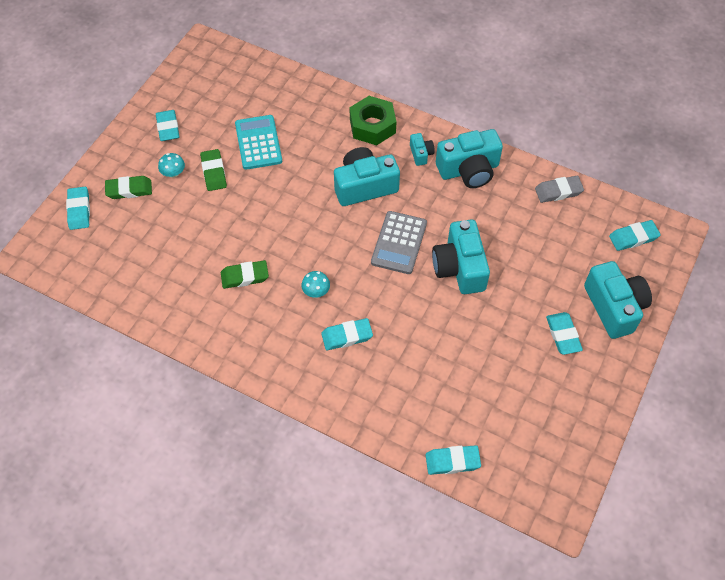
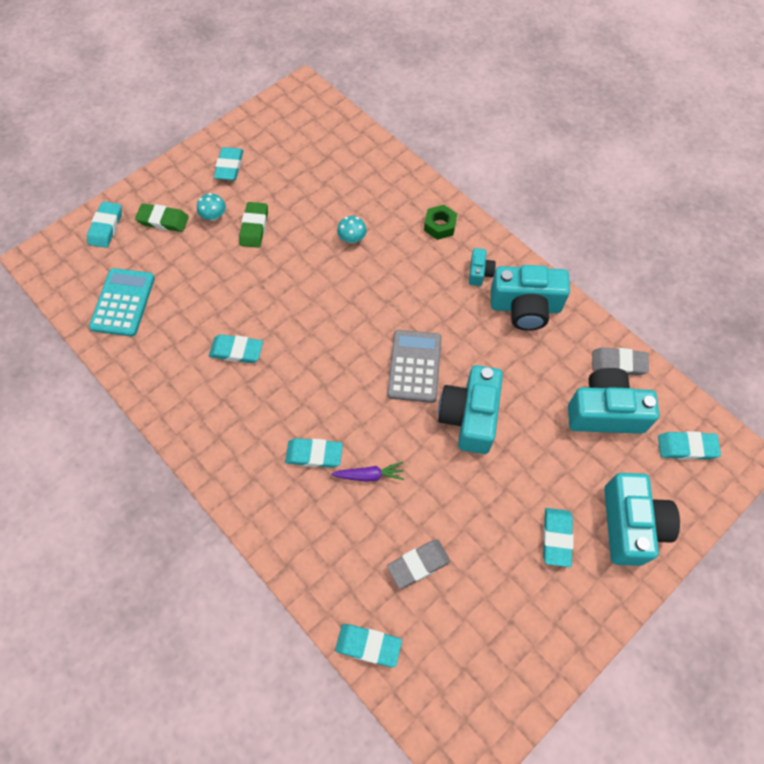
camera: 20 degrees right, 5 degrees up
(245, 276) = (236, 351): green eraser -> turquoise eraser
(258, 143) = (313, 209): turquoise calculator -> turquoise calculator (123, 302)
(316, 291) = (303, 392): turquoise mushroom -> turquoise mushroom (352, 238)
(364, 186) = (403, 290): turquoise camera -> turquoise camera (604, 412)
(372, 126) = (440, 226): green nut -> green nut, size x0.62
(399, 243) = (414, 366): grey calculator -> grey calculator turned 150 degrees clockwise
(399, 337) = (369, 475): none -> purple carrot
(466, 390) = (418, 564): none -> grey eraser

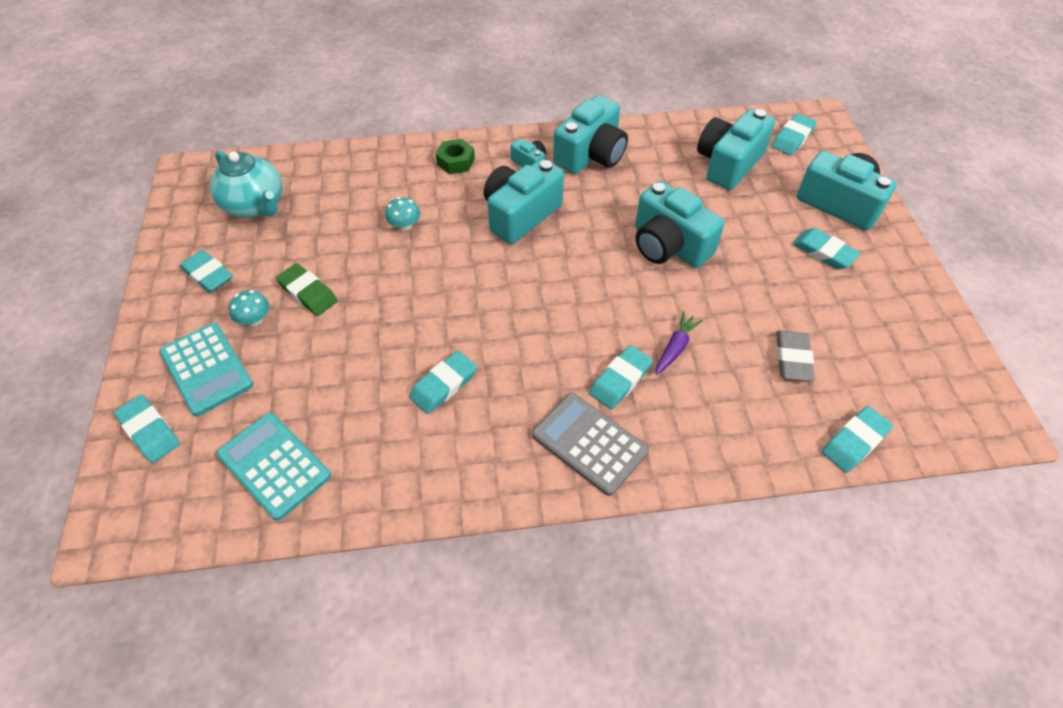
camera: 55 degrees left, 10 degrees down
(163, 220) = (207, 369): green eraser -> turquoise calculator
(302, 146) = (255, 206): none -> turquoise teapot
(414, 366) = (586, 255): grey calculator -> grey calculator (589, 443)
(420, 300) = (520, 214): none -> turquoise camera
(618, 363) = (690, 133): grey eraser -> none

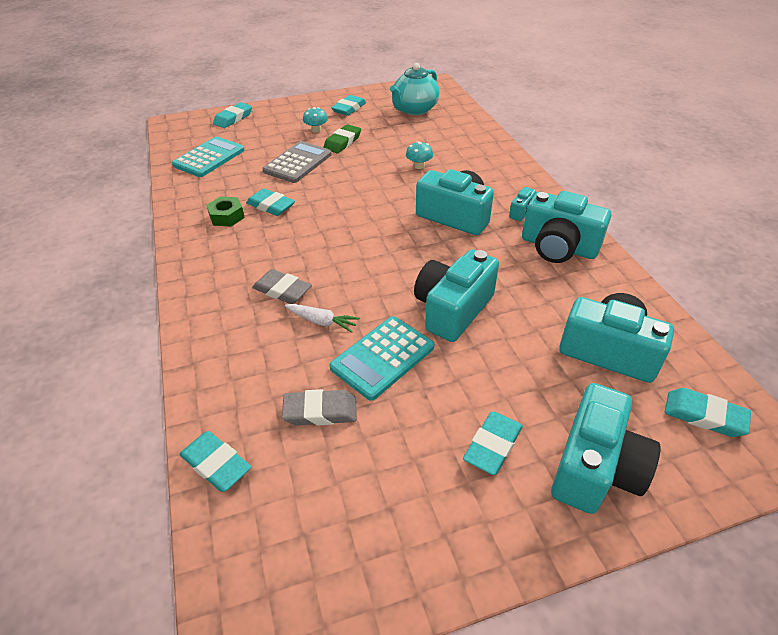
camera: 80 degrees right, 10 degrees down
(207, 369) = (277, 124): turquoise calculator -> turquoise calculator (383, 357)
(456, 161) = (503, 176): green nut -> green nut (226, 216)
(589, 443) = (220, 279): grey calculator -> grey calculator (297, 163)
(620, 380) = (282, 290): turquoise eraser -> grey eraser
(675, 347) = (322, 322): purple carrot -> white carrot

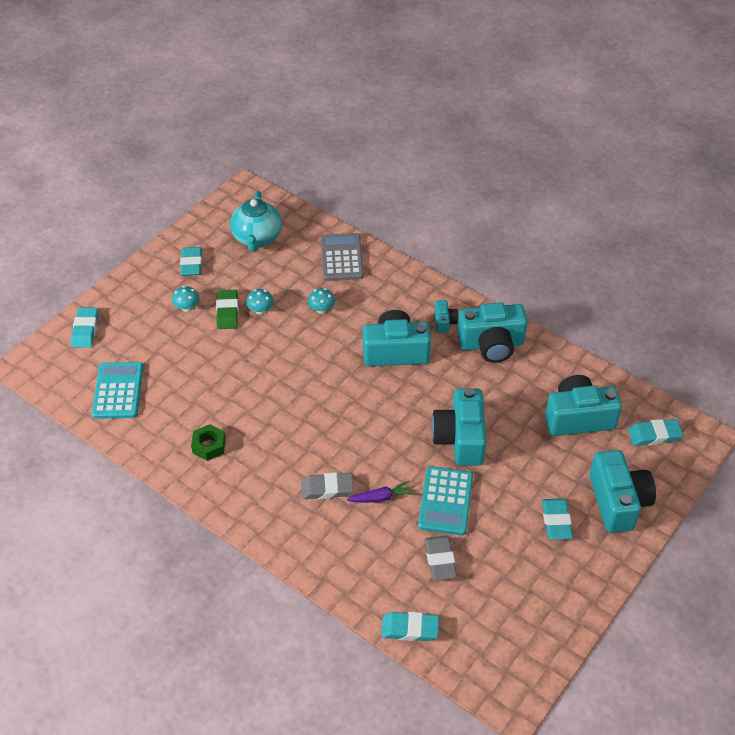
camera: 35 degrees left, 5 degrees up
(271, 206) = (236, 416): turquoise eraser -> none
(297, 163) = (210, 357): grey calculator -> grey calculator (341, 257)
(320, 411) = (440, 560): grey eraser -> grey eraser turned 60 degrees counterclockwise
(322, 322) = (381, 497): white carrot -> purple carrot
(369, 150) = (260, 310): none -> turquoise mushroom

